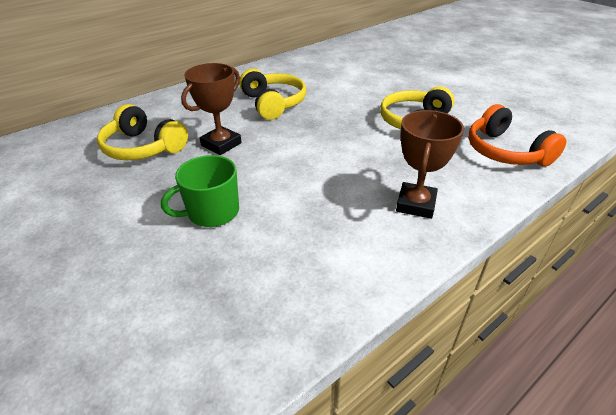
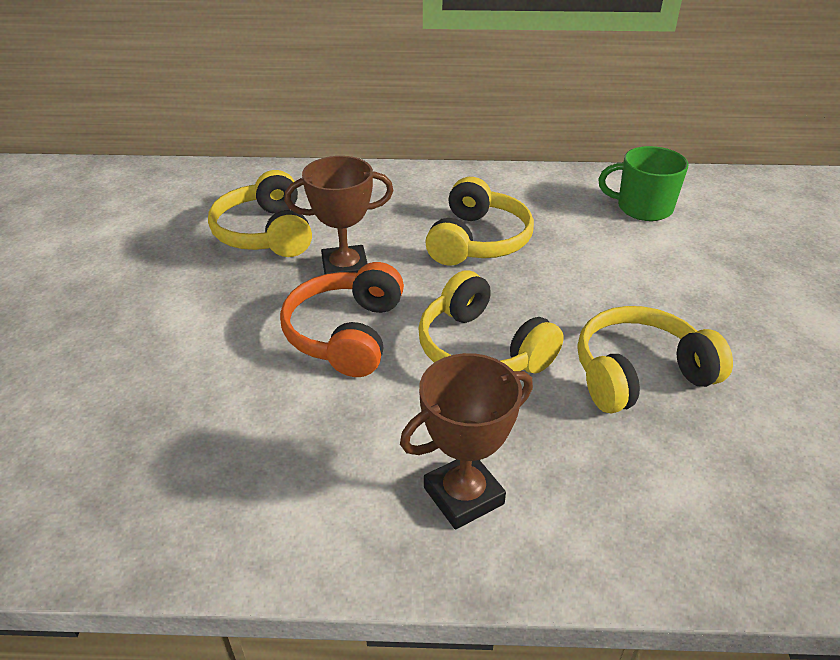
camera: 40 degrees right, 0 degrees up
(212, 212) = (233, 354): green mug -> green mug (643, 208)
(340, 145) = (481, 349): none -> yellow headphones
(505, 151) = (729, 507): orange headphones -> orange headphones (346, 334)

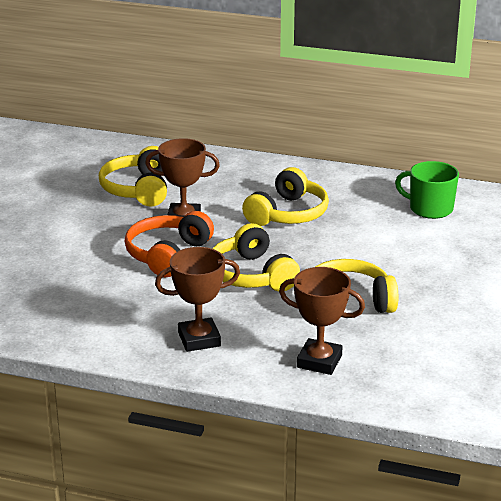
camera: 15 degrees right, 10 degrees down
(672, 504) = (319, 361): none -> brown trophy

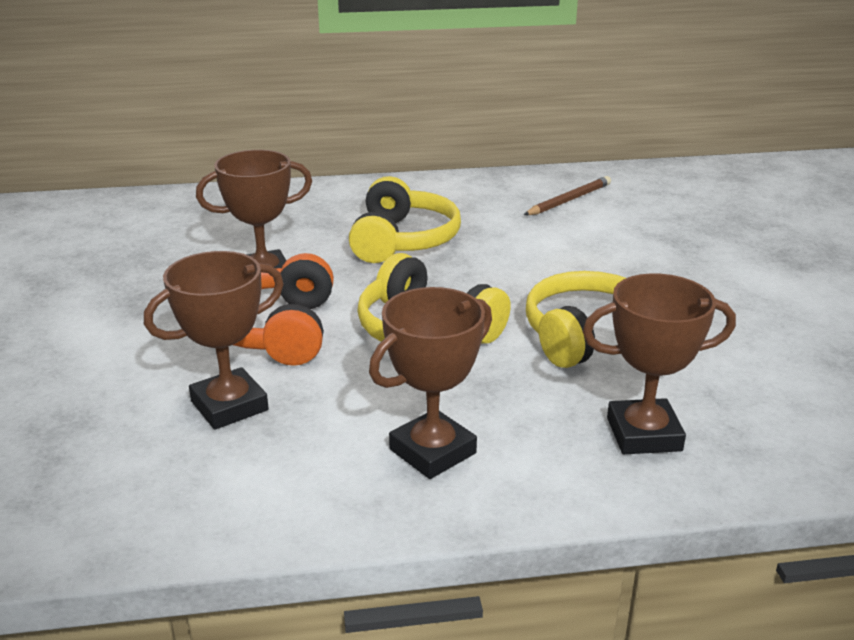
camera: 25 degrees left, 0 degrees up
(114, 290) = (229, 406): none -> brown trophy
(138, 189) = (165, 251): yellow headphones -> none
(429, 209) = (569, 200): green mug -> brown pencil

